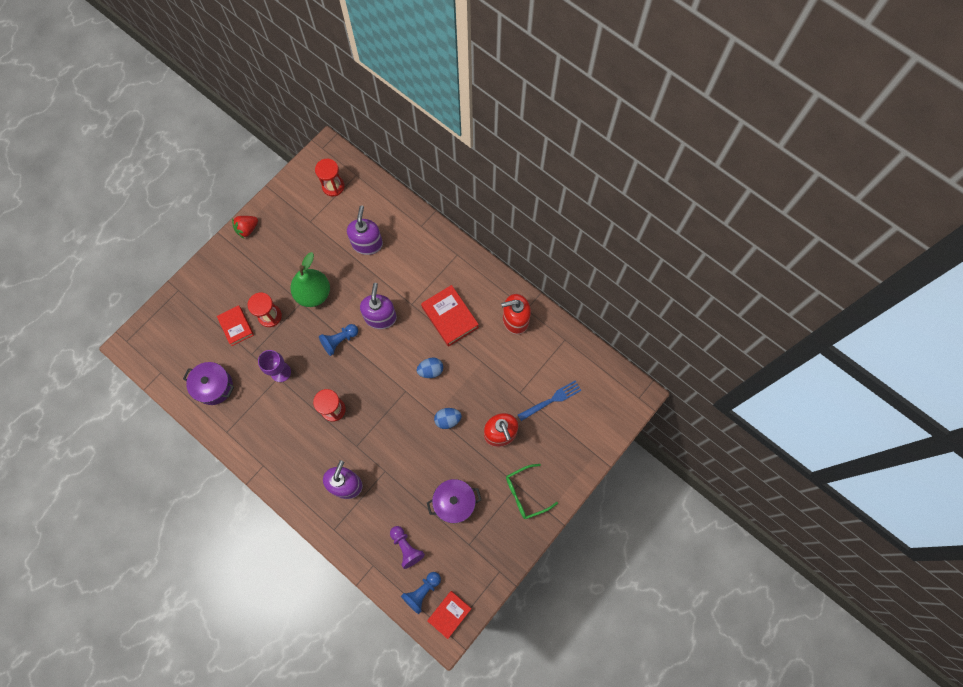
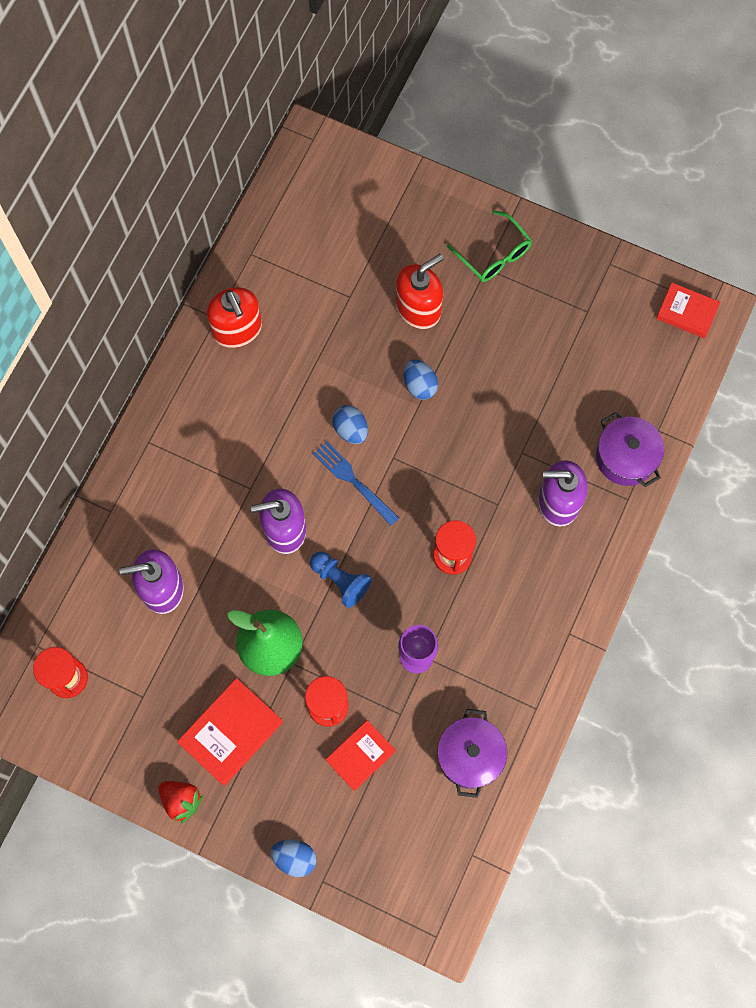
camera: 105 degrees left, 0 degrees up
(195, 279) = (294, 858): none -> blue egg
(406, 547) = (619, 392): purple pawn -> none
(422, 592) = (670, 355): blue pawn -> none
(450, 317) = (257, 425): red book -> red book (231, 733)
(454, 502) = (536, 345): purple pot -> purple pot (625, 457)
(551, 400) = (349, 251): blue fork -> blue fork (353, 481)

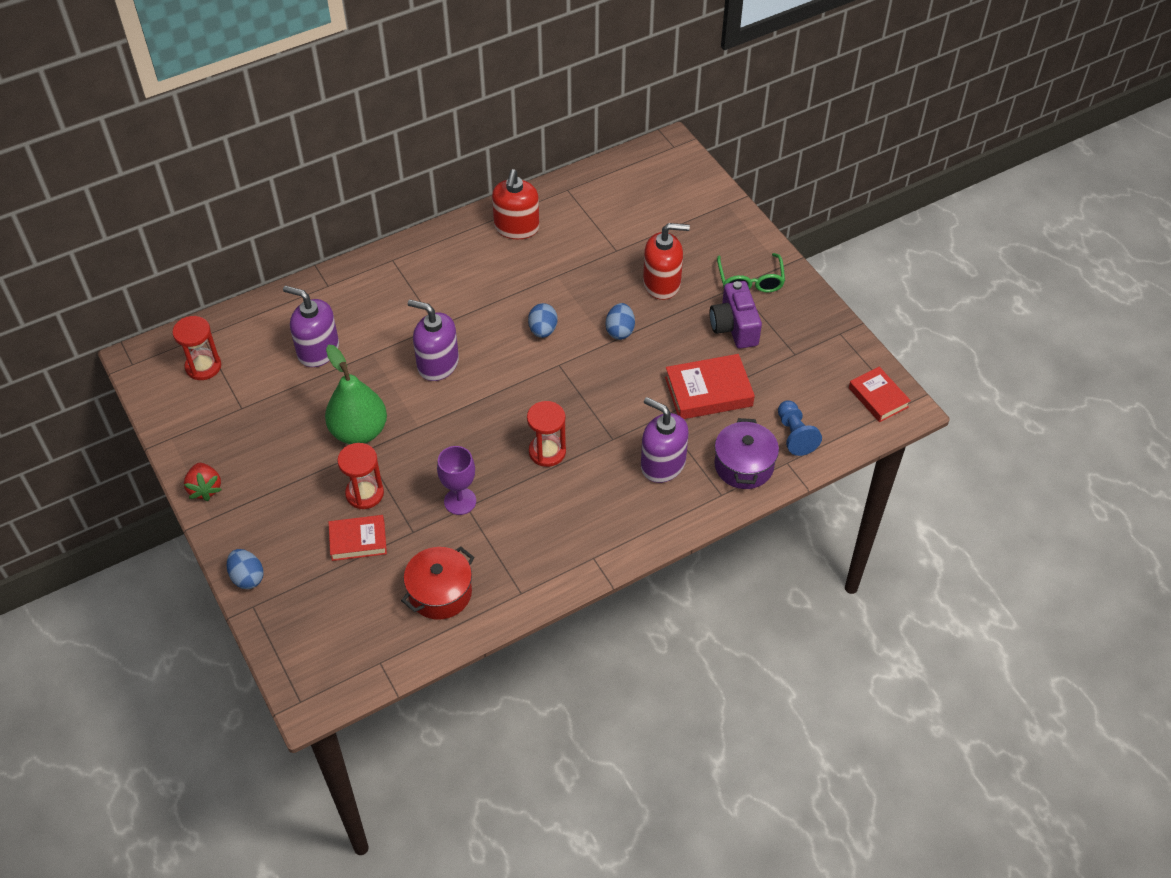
camera: 35 degrees right, 20 degrees down
(231, 733) = (280, 467): red book -> red book (708, 392)
(340, 581) = (448, 419): blue pawn -> blue pawn (795, 435)
(353, 481) = (516, 363): blue fork -> none
(470, 756) = (440, 593): purple pot -> red pot
(516, 315) = (734, 327): none -> purple camera

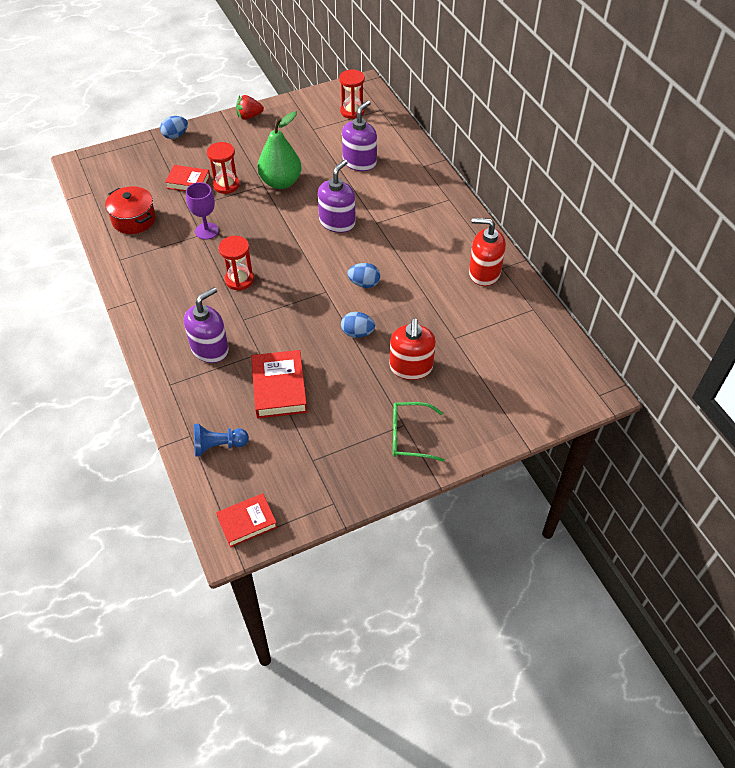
camera: 95 degrees right, 0 degrees up
(358, 541) = (188, 182): red book -> red book turned 75 degrees counterclockwise
(734, 327) = (352, 416): purple camera -> none
(744, 465) = (194, 403): purple pot -> none

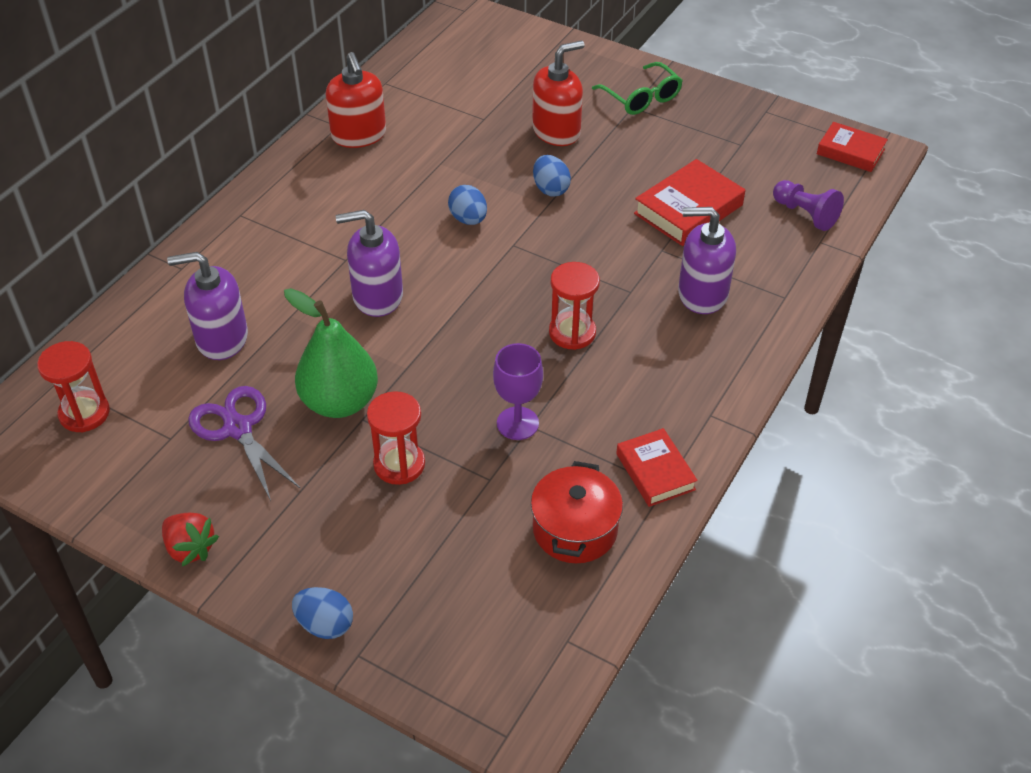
camera: 125 degrees left, 5 degrees down
(188, 182) = (432, 518): red book -> red book (655, 471)
(218, 446) = (805, 214): blue pawn -> purple pawn
(298, 148) = (238, 429): none -> purple scissors

